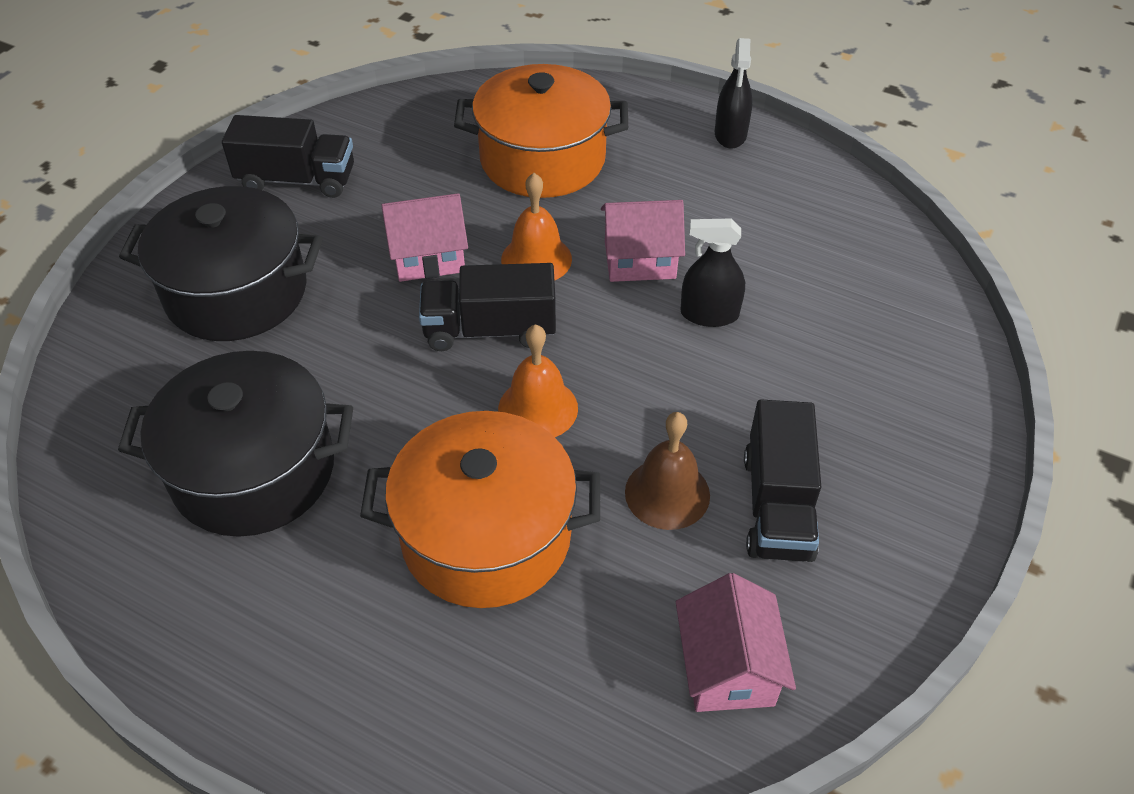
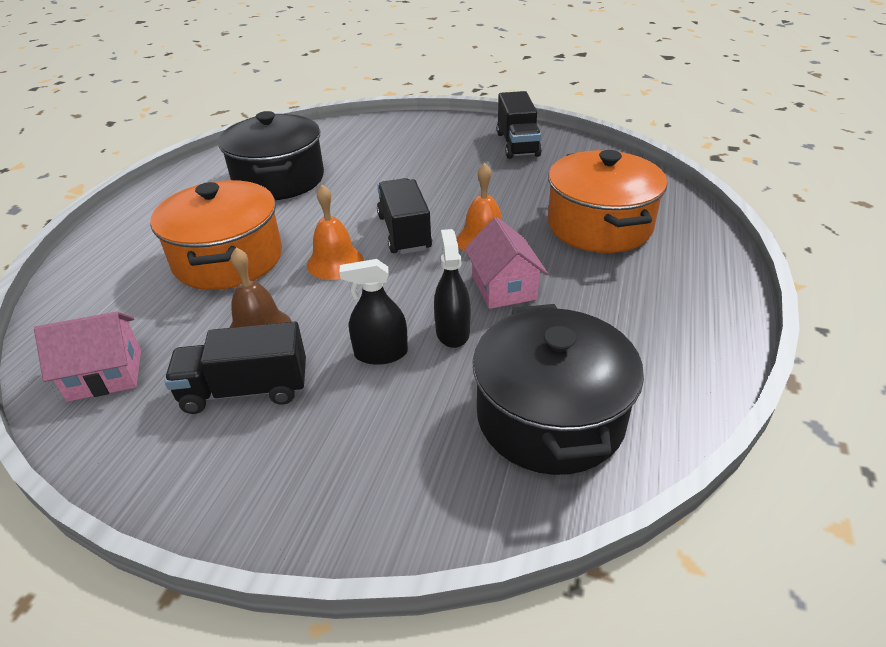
camera: 80 degrees right, 10 degrees down
(236, 292) = (411, 148): black pot -> black pot (550, 417)
(428, 257) = (466, 199): pink house -> none
(730, 134) = (712, 321): black spray bottle -> black spray bottle (381, 353)

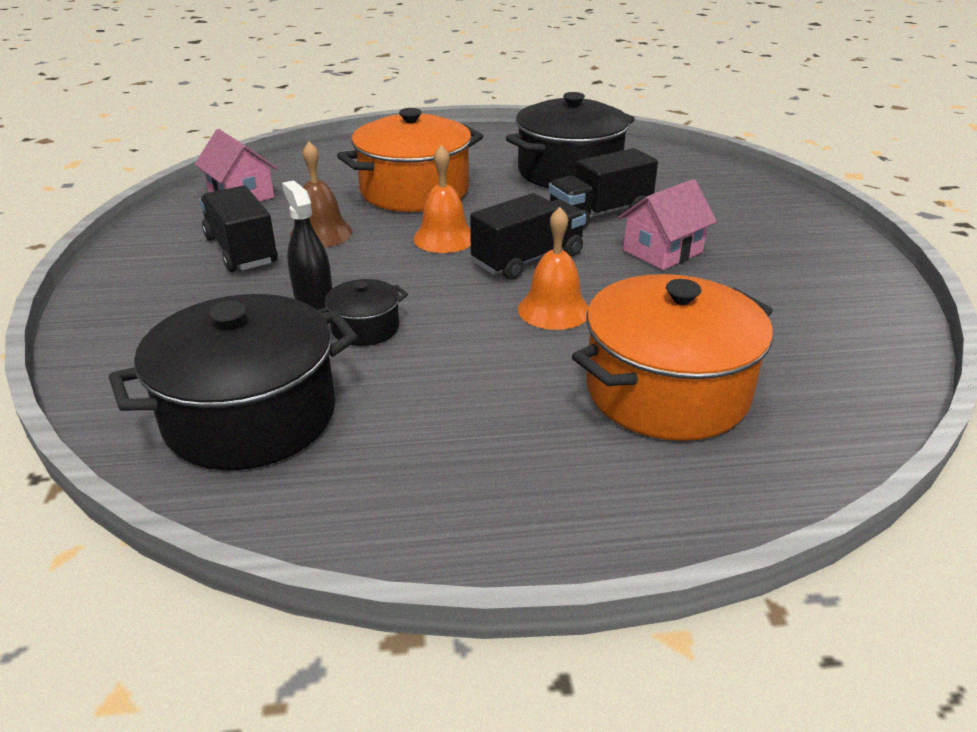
camera: 65 degrees right, 5 degrees down
(452, 332) = (365, 328): black spray bottle -> black pot
(503, 287) = (465, 343): pink house -> pink house (662, 251)
(517, 144) = (826, 285): black truck -> black truck (600, 214)

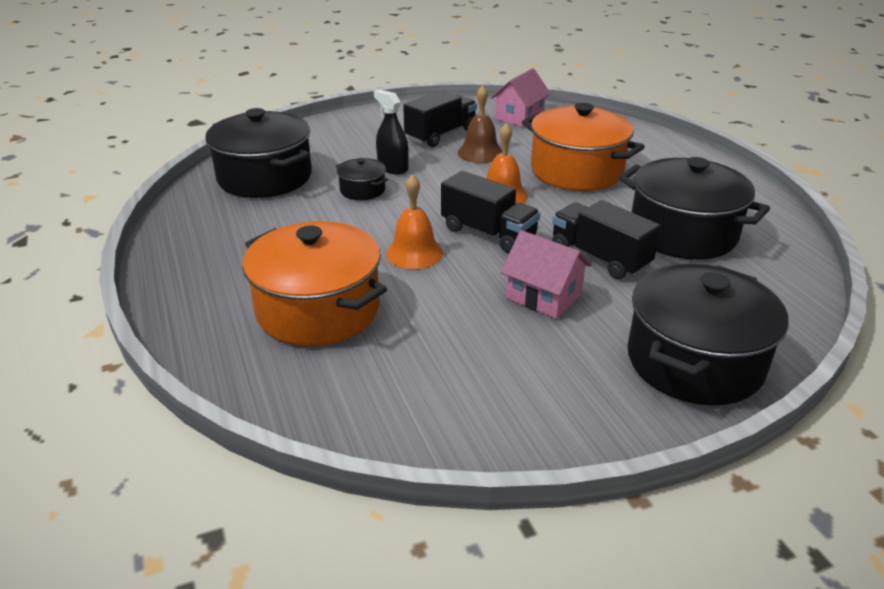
camera: 75 degrees right, 0 degrees up
(313, 297) = (393, 168): black spray bottle -> black spray bottle turned 90 degrees counterclockwise
(768, 210) = (694, 361): none -> black pot

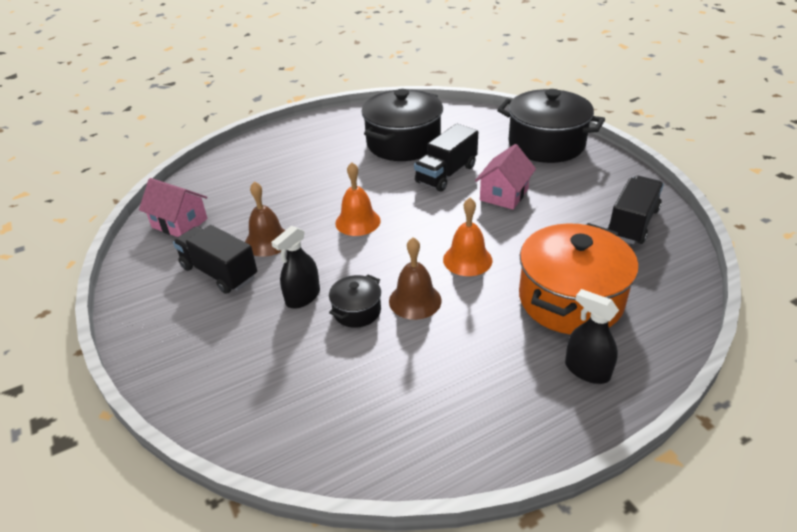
camera: 95 degrees left, 5 degrees up
(215, 299) = (587, 370): none -> black spray bottle
(265, 177) = (331, 403): black pot -> none
(362, 218) = (415, 300): none -> brown bell
(488, 233) = (425, 224): black truck -> black truck (632, 223)
(576, 171) = (308, 186): orange pot -> none

